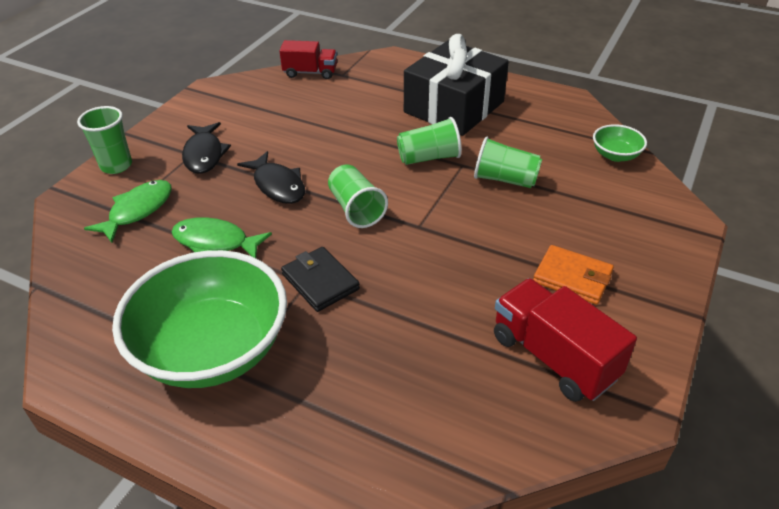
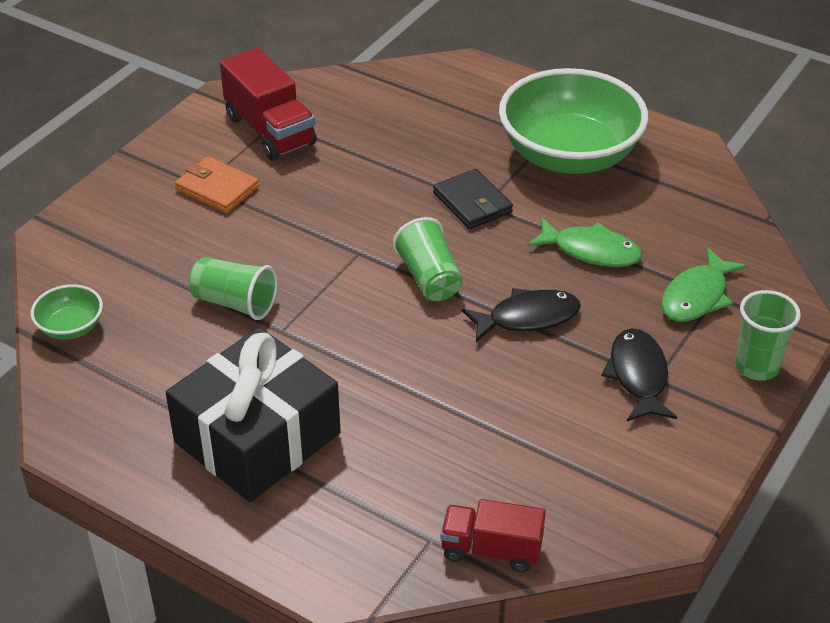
camera: 175 degrees left, 0 degrees up
(278, 185) = (527, 318): black fish -> black fish turned 105 degrees clockwise
(429, 158) = (322, 344): green cup -> none

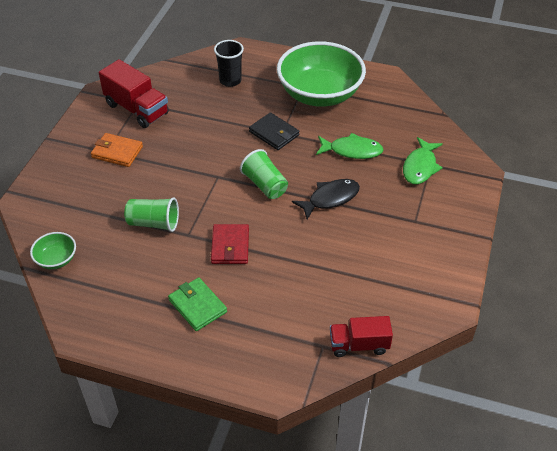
camera: 15 degrees left, 5 degrees up
(257, 438) = (197, 306): black gift -> green wallet
(340, 359) = (230, 246): none -> red wallet
(431, 112) = (230, 80): none -> black cup
(638, 376) = (404, 221): black fish -> none
(757, 367) = (467, 202): green cup -> none

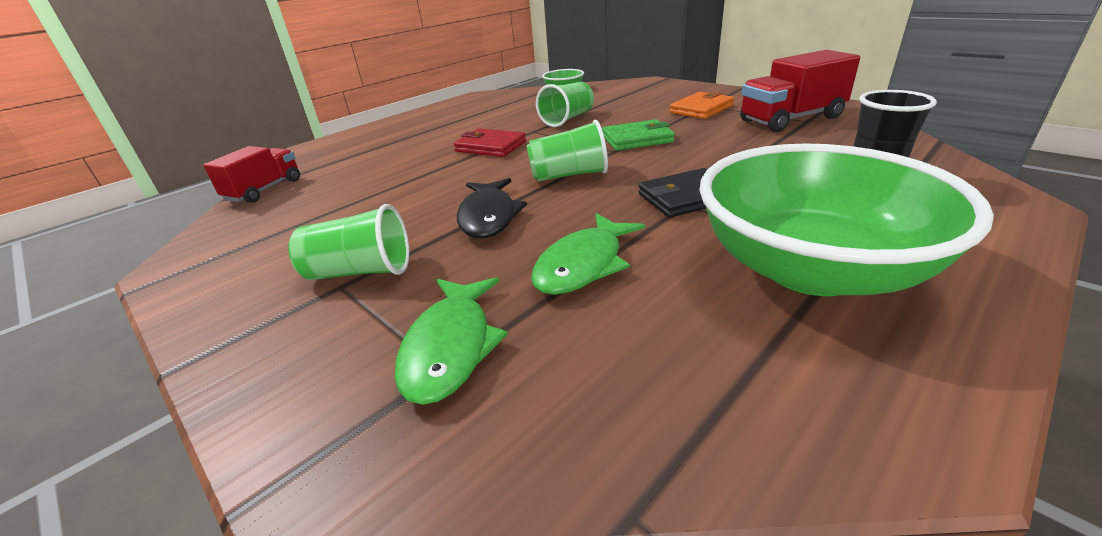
camera: 120 degrees right, 15 degrees down
(197, 306) = (439, 129): green wallet -> green wallet (637, 139)
(402, 220) = (360, 271): none -> green cup
(420, 167) = (451, 347): green fish -> green fish turned 135 degrees counterclockwise

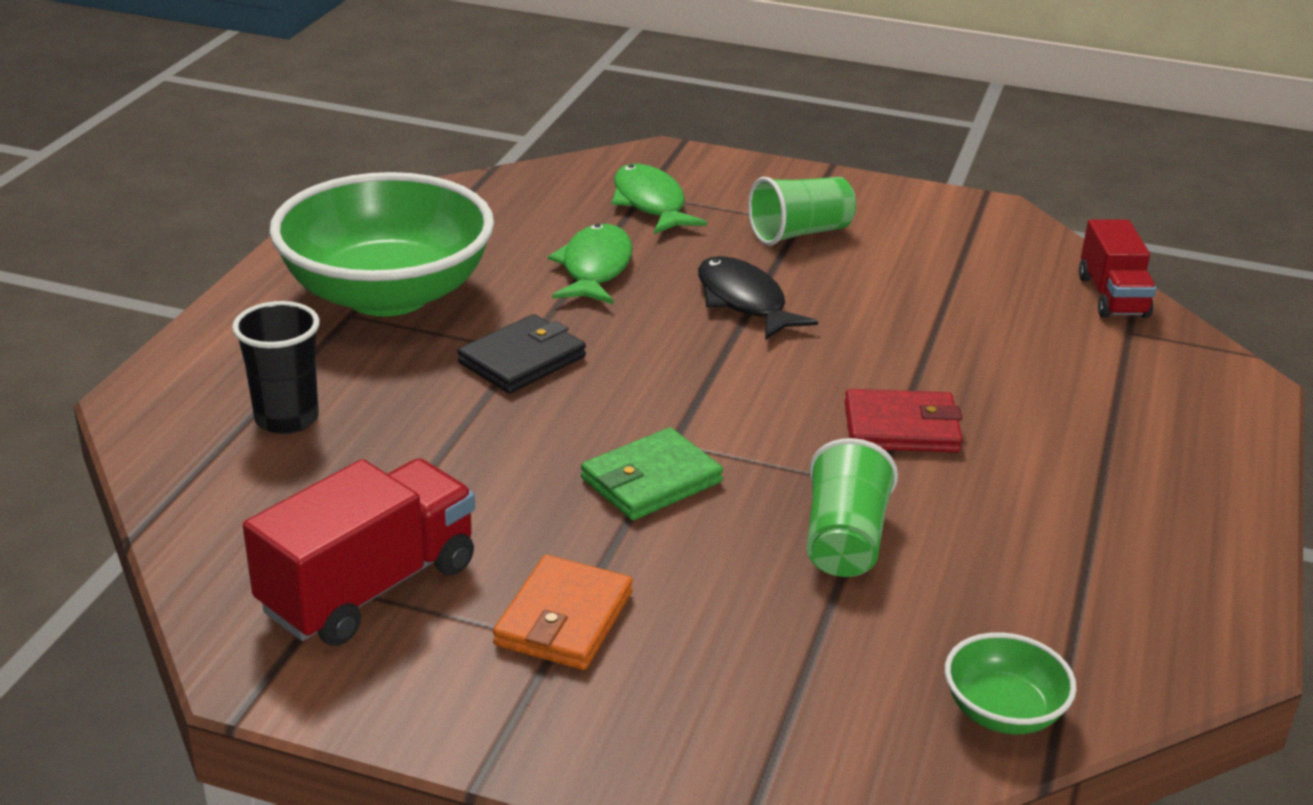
camera: 150 degrees right, 0 degrees up
(569, 175) = (703, 378): green cup -> none

